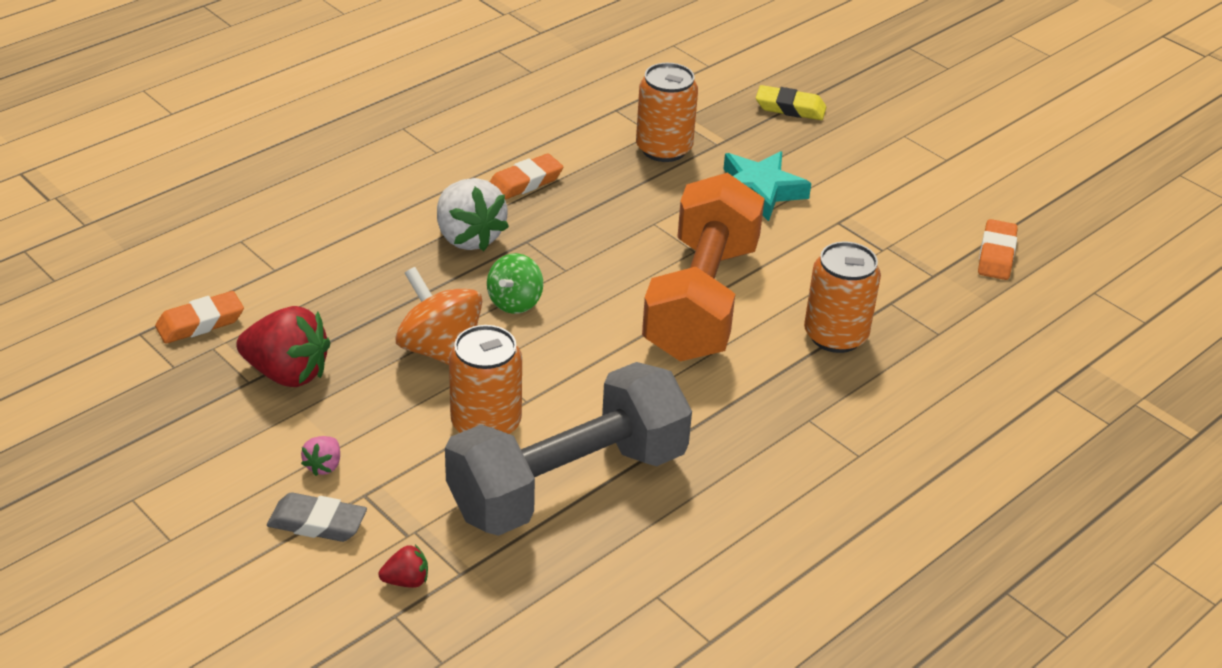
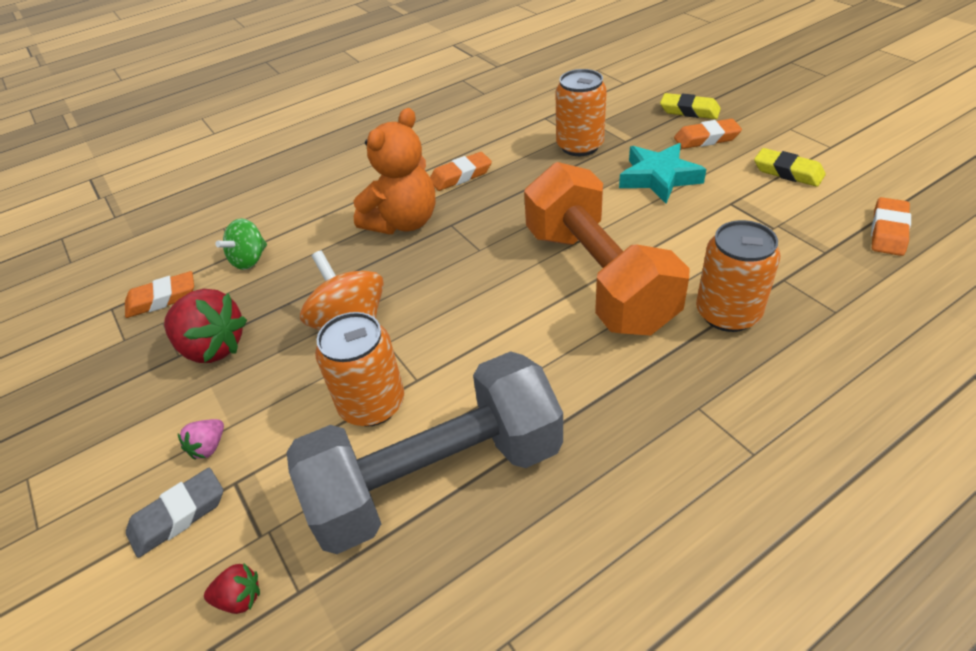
camera: 15 degrees right, 5 degrees up
(317, 523) = (178, 515): grey eraser -> grey eraser turned 60 degrees counterclockwise
(468, 237) = (403, 222): white strawberry -> orange teddy bear
(515, 302) = (428, 280): green spinning top -> green spinning top (250, 260)
(701, 301) = (597, 278): orange dumbbell -> orange dumbbell turned 45 degrees counterclockwise
(810, 145) = (706, 138): none -> orange eraser
(899, 188) = (788, 172): none -> yellow eraser

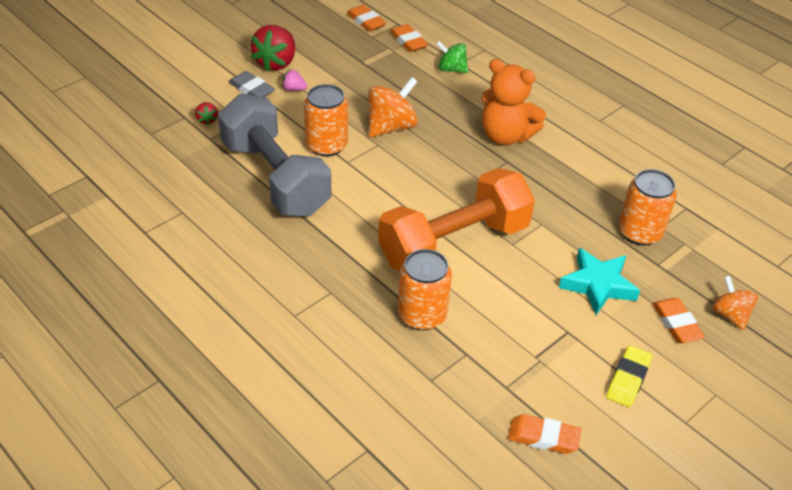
camera: 75 degrees right, 0 degrees up
(213, 347) = (368, 73): red strawberry -> red strawberry (276, 63)
(460, 176) = (575, 160): orange eraser -> orange eraser (366, 21)
(689, 111) = (730, 315): yellow eraser -> orange spinning top

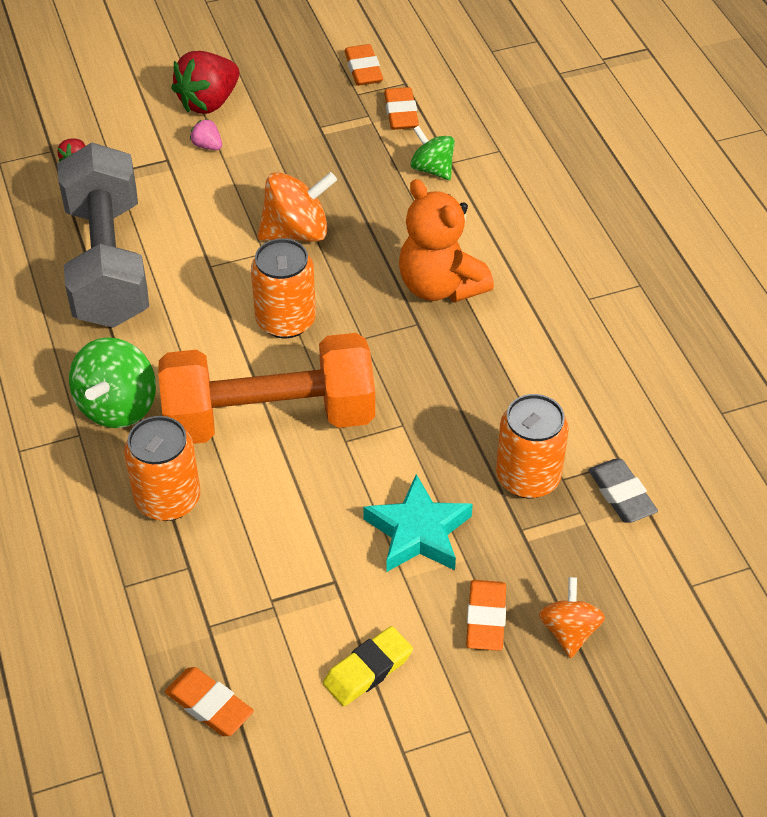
camera: 25 degrees right, 5 degrees up
(251, 89) = (155, 133): grey eraser -> grey eraser (621, 494)
(326, 145) = (198, 236): orange can -> orange can (286, 320)
(345, 266) = (117, 406): none -> green spinning top

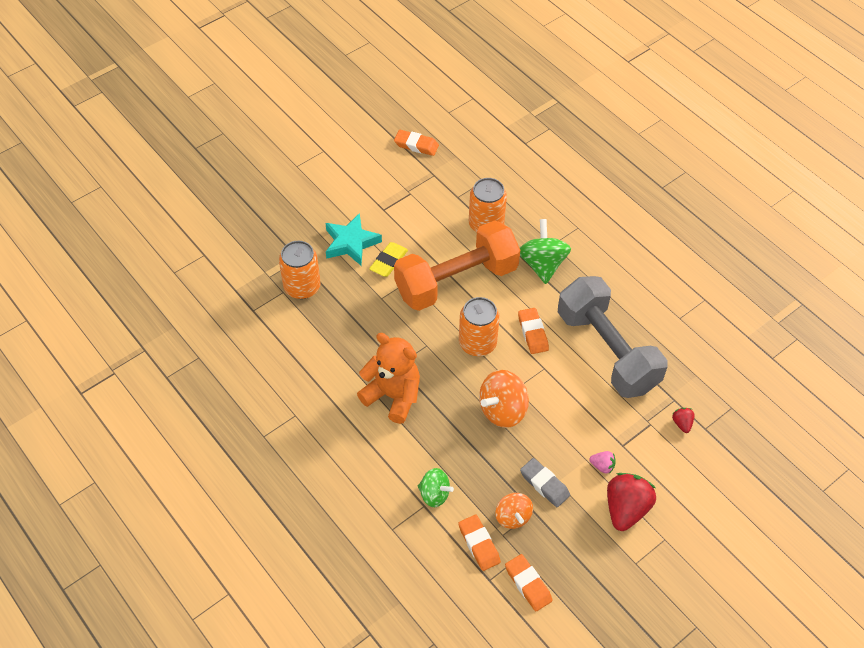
camera: 160 degrees right, 5 degrees up
(368, 670) = (351, 176): yellow eraser -> yellow eraser (388, 262)
(486, 619) = (303, 212): orange eraser -> orange eraser (532, 333)
(569, 631) = (261, 217): orange spinning top -> orange spinning top (513, 517)
(621, 494) = (248, 291): grey eraser -> grey eraser (544, 484)

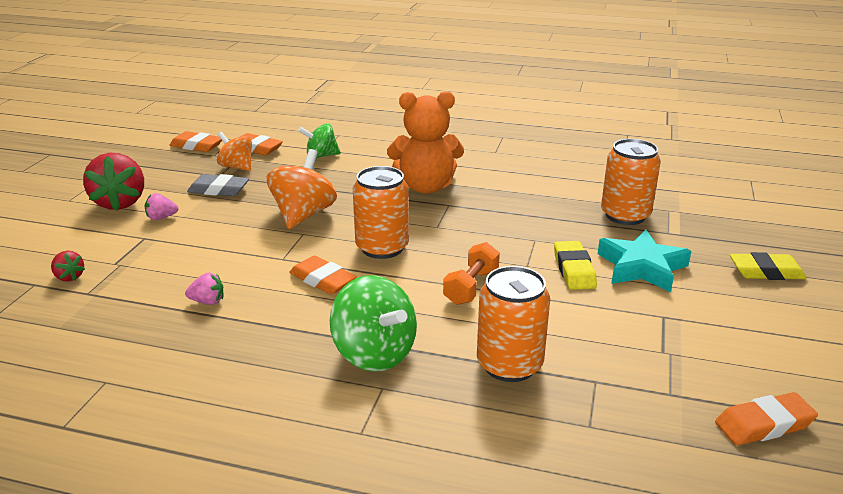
camera: 145 degrees right, 25 degrees down
(293, 204) = (766, 272): none -> yellow eraser
(456, 281) = (471, 287): orange dumbbell -> orange dumbbell, size x0.41
(607, 351) = (208, 301): grey dumbbell -> pink strawberry

